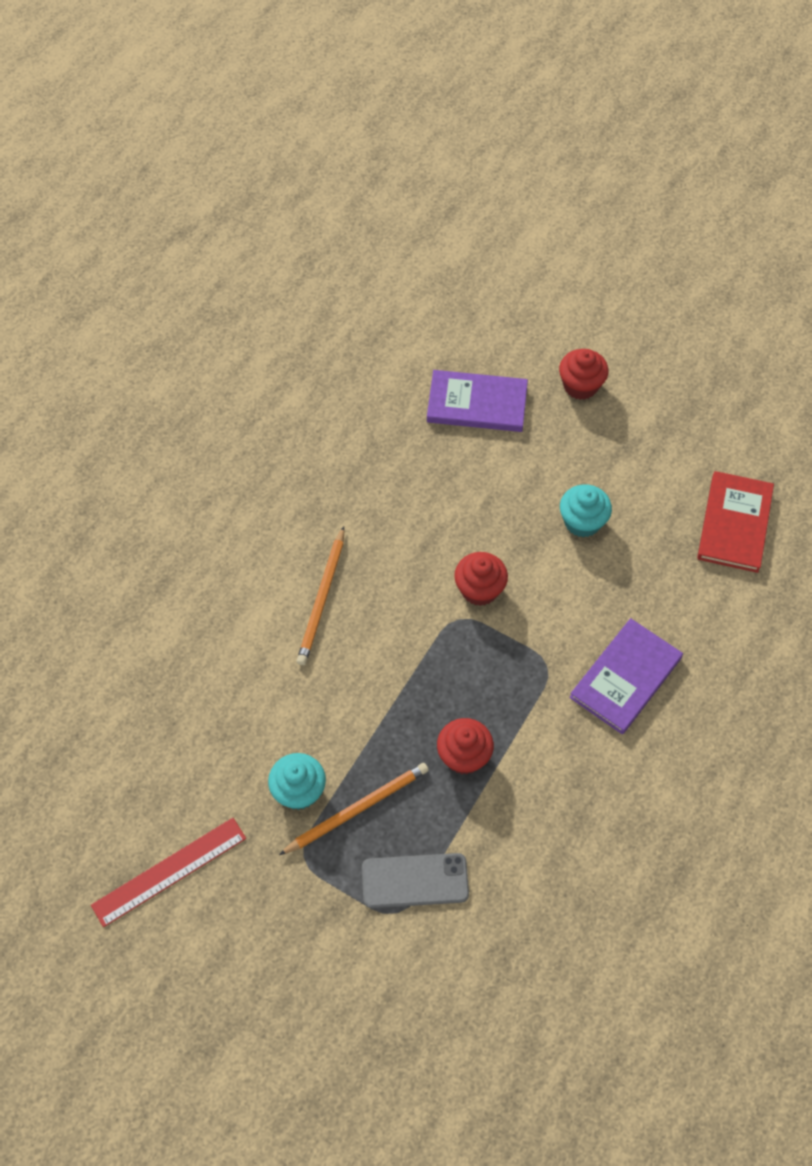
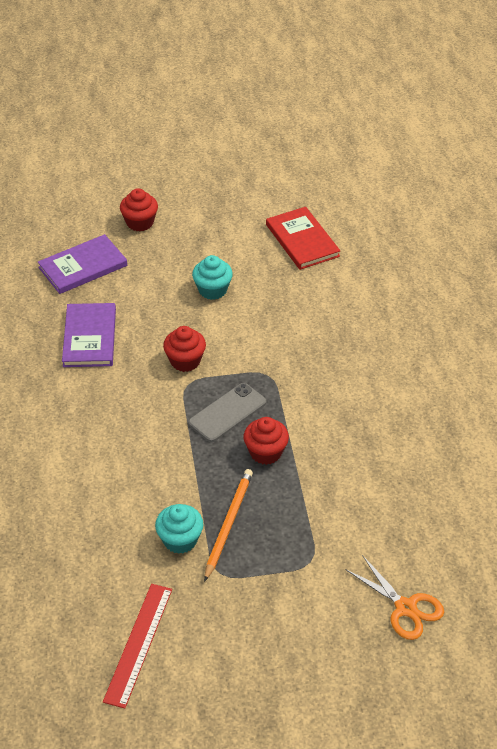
camera: 40 degrees left, 15 degrees down
(322, 599) = (87, 427): orange pencil -> none
(415, 881) = (304, 537): grey phone -> grey phone (227, 413)
(440, 1039) = (405, 608): none -> orange scissors
(625, 677) = (319, 352): purple book -> purple book (89, 337)

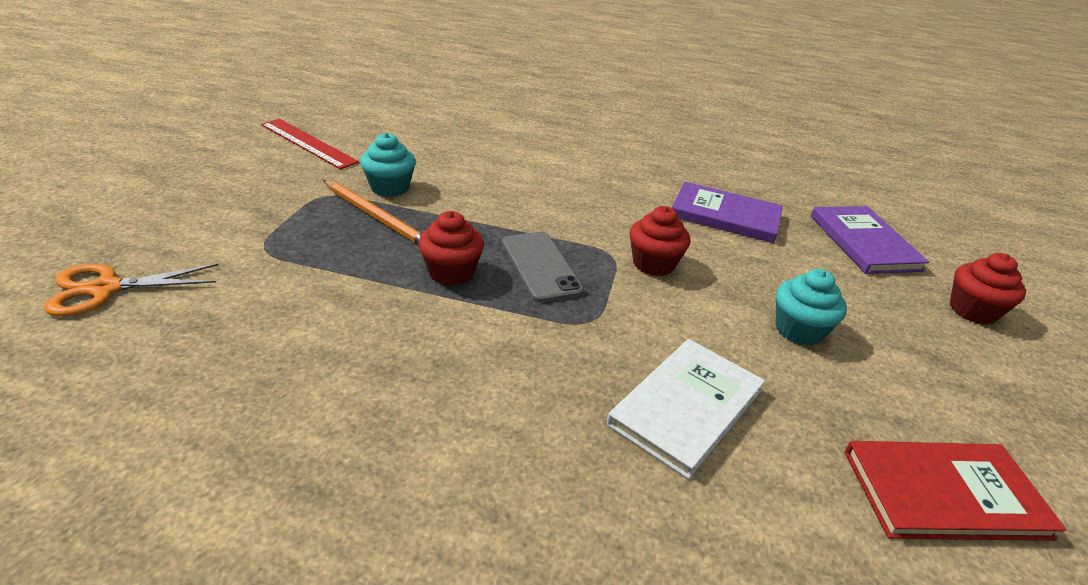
camera: 110 degrees right, 10 degrees down
(309, 323) = (686, 407): none -> white book

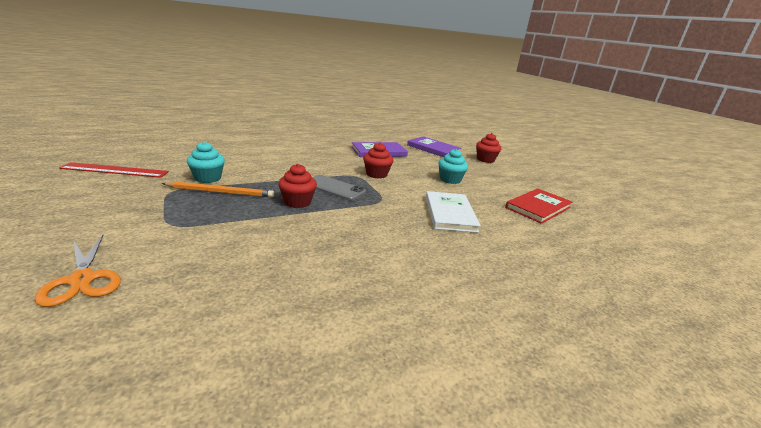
camera: 40 degrees left, 10 degrees down
(106, 289) = (82, 279): orange scissors -> orange scissors turned 60 degrees counterclockwise

